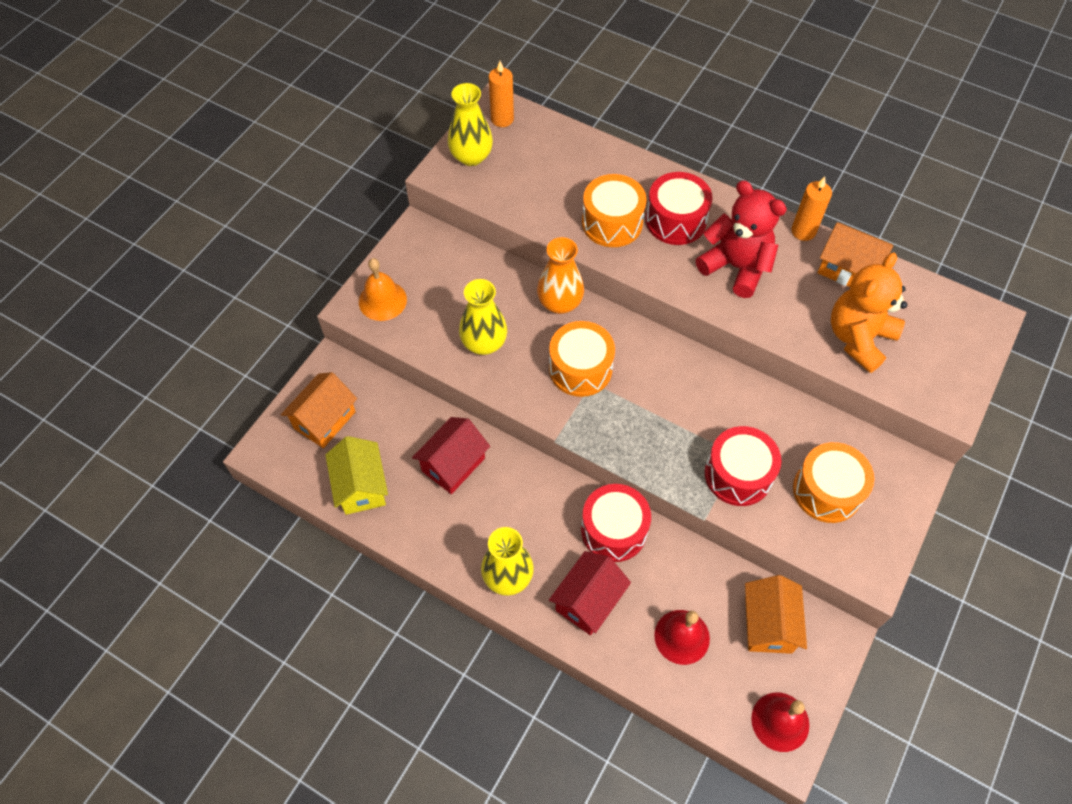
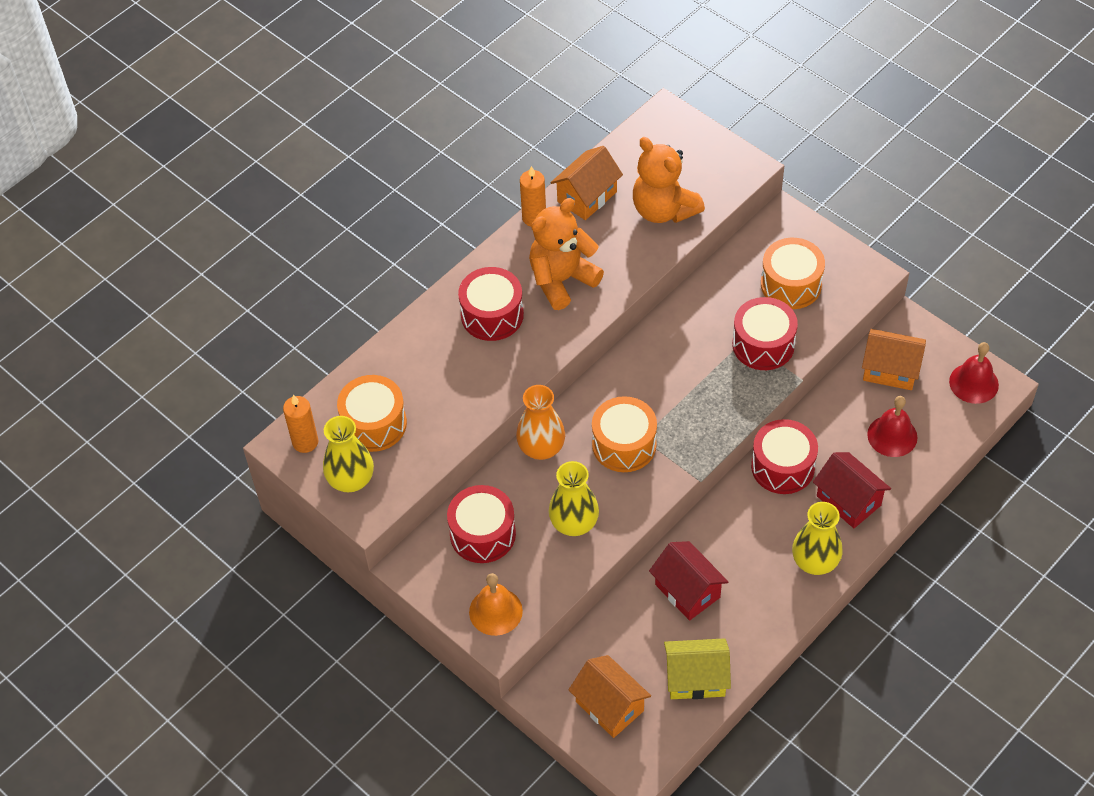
camera: 75 degrees left, 5 degrees down
(459, 276) = (482, 534): none -> red drum
(612, 223) = (479, 369): orange drum -> orange drum (374, 424)
(736, 267) = (562, 280): red teddy bear -> orange teddy bear

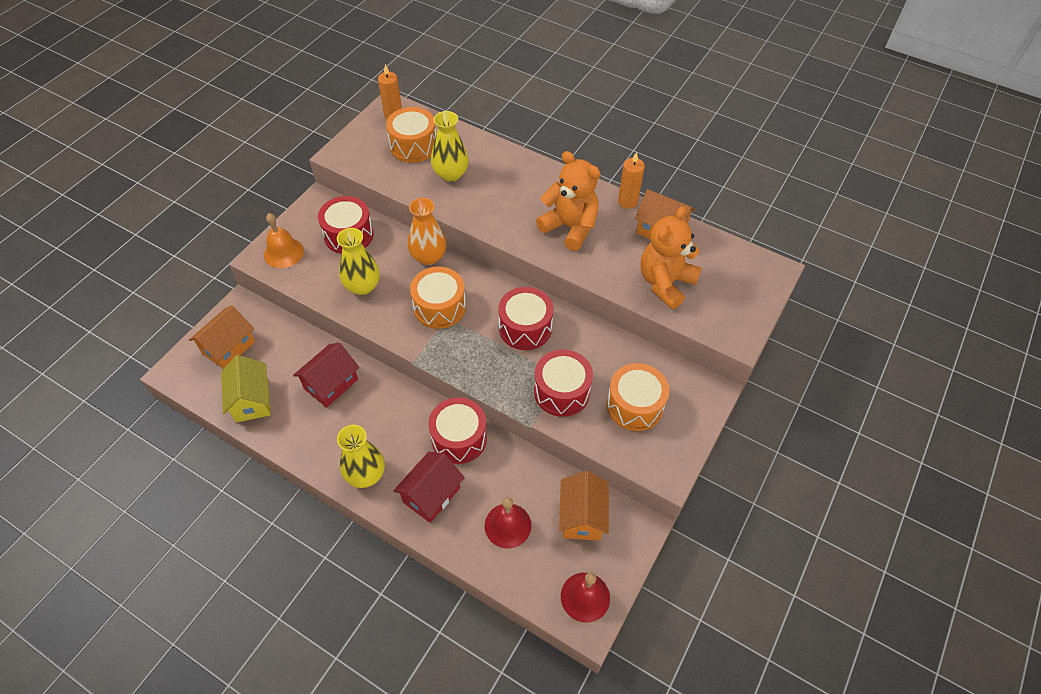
camera: 75 degrees right, 0 degrees up
(351, 480) = (365, 142): yellow vase -> yellow vase (450, 174)
(492, 315) = (524, 192): red drum -> red drum (525, 328)

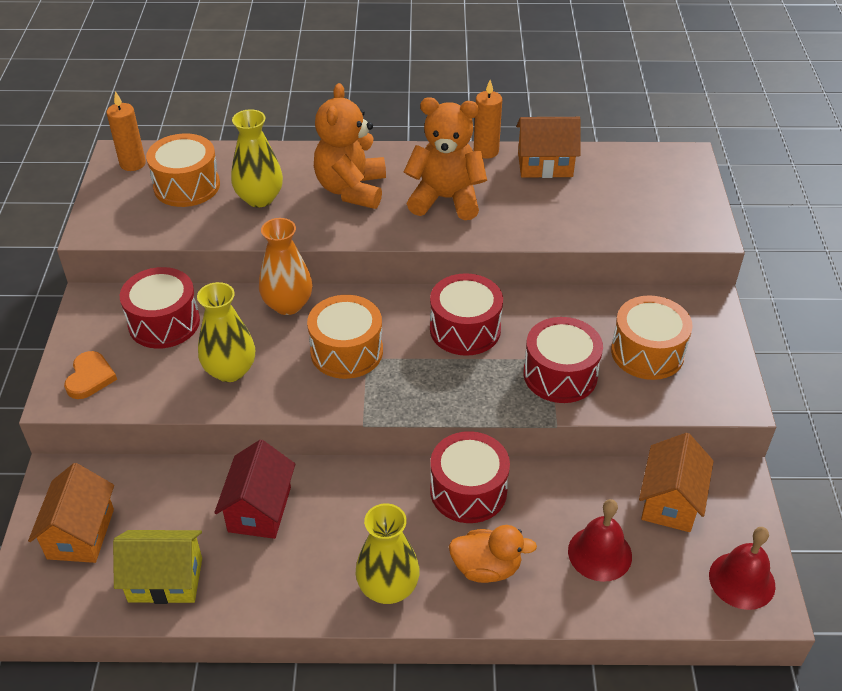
camera: 30 degrees left, 10 degrees down
(252, 400) = (165, 580): yellow house -> yellow house turned 45 degrees counterclockwise
(283, 252) = (90, 377): orange bell -> orange heart
(431, 495) = (486, 568): red house -> orange duck
(582, 516) = (670, 501): orange house -> orange house turned 45 degrees clockwise
(665, 283) = (593, 212): orange teddy bear -> orange teddy bear (351, 189)

